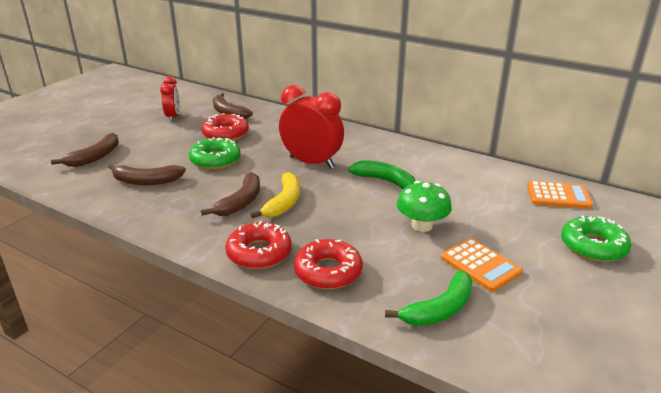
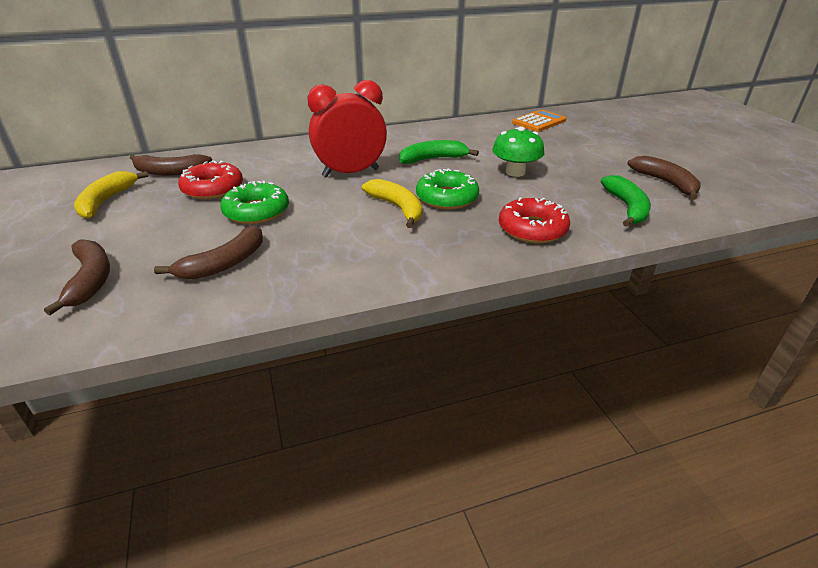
camera: 50 degrees left, 5 degrees up
(173, 117) = (106, 201): red clock -> yellow banana
(241, 202) = (363, 227): brown banana -> brown banana (665, 183)
(259, 253) = (464, 248): red donut -> none
(480, 265) = (589, 175): orange calculator -> none
(593, 246) = (607, 138): green donut -> green donut (447, 198)

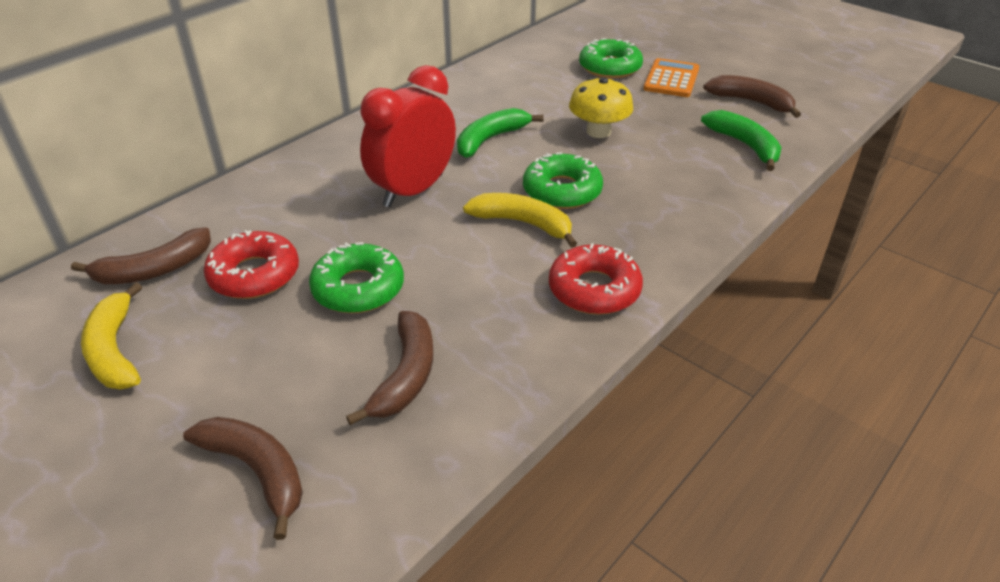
camera: 30 degrees left, 5 degrees up
(515, 172) = (598, 131): green mushroom -> yellow mushroom
(532, 229) = (685, 202): red donut -> red donut (594, 289)
(539, 122) = (554, 49): orange calculator -> orange calculator (671, 79)
(568, 139) = (610, 67): none -> green donut

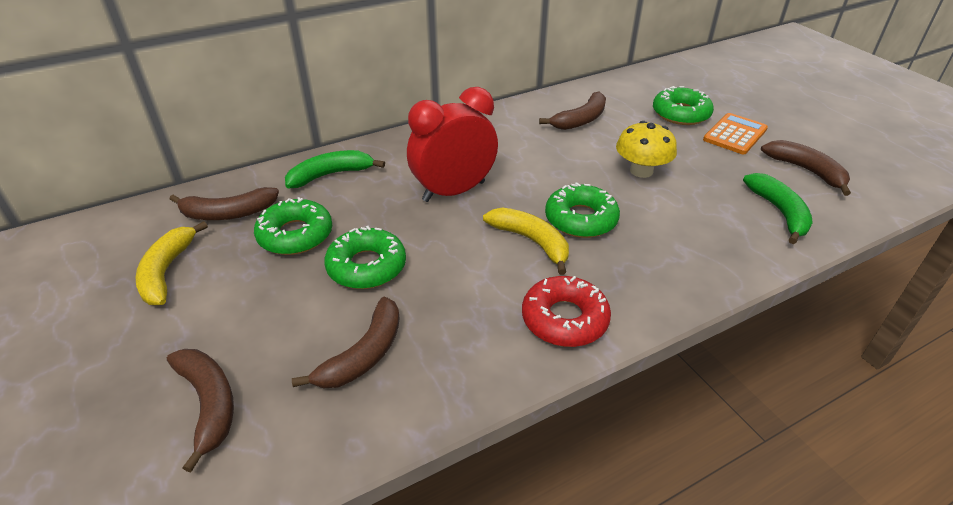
camera: 20 degrees right, 0 degrees up
(254, 275) = (295, 235): red donut -> green donut
(490, 139) = (541, 159): green banana -> green banana (330, 175)
(511, 91) = (581, 119): none -> brown banana

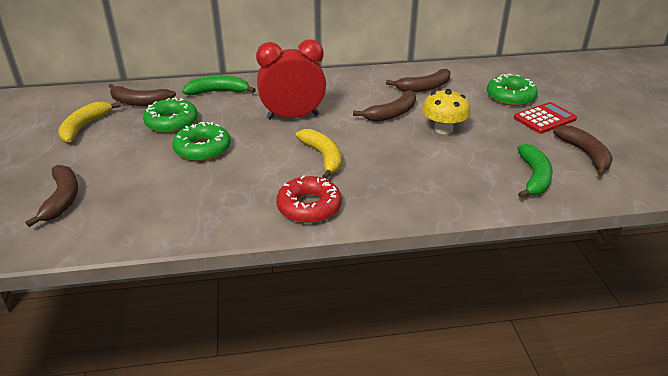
camera: 20 degrees right, 5 degrees down
(364, 354) = (166, 196): brown banana -> brown banana (392, 114)
(581, 219) = (370, 151): green donut -> none
(735, 134) = (544, 118): orange calculator -> red calculator

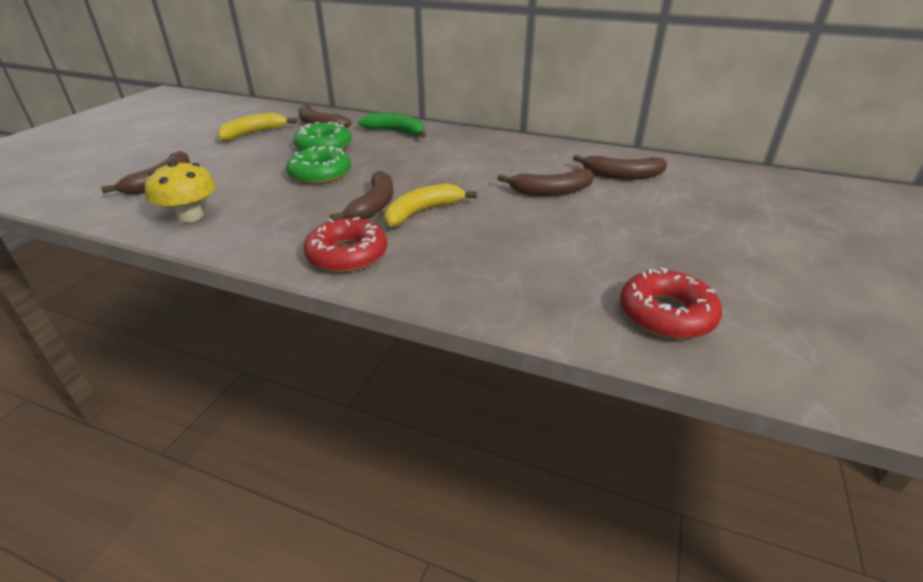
camera: 30 degrees right, 0 degrees up
(293, 117) = (439, 168): red clock -> none
(323, 157) = (422, 212): yellow banana -> yellow banana turned 135 degrees counterclockwise
(443, 129) = (597, 223): yellow mushroom -> yellow mushroom (190, 216)
(510, 97) = (734, 211): green donut -> none
(534, 177) = (666, 314): green banana -> red donut
(544, 118) = (761, 248): red calculator -> none
(585, 154) = (785, 310): brown banana -> brown banana (374, 205)

